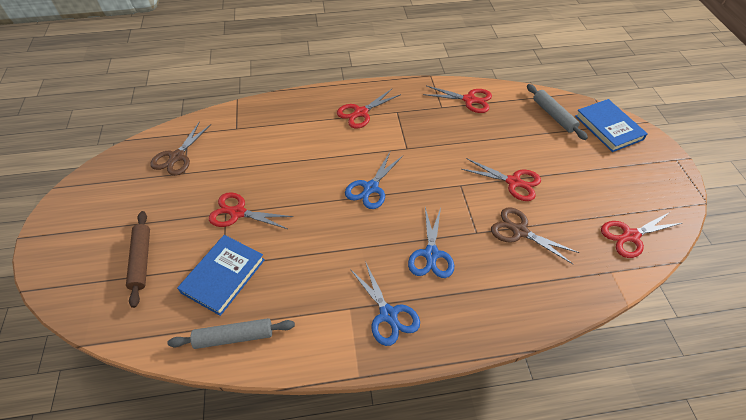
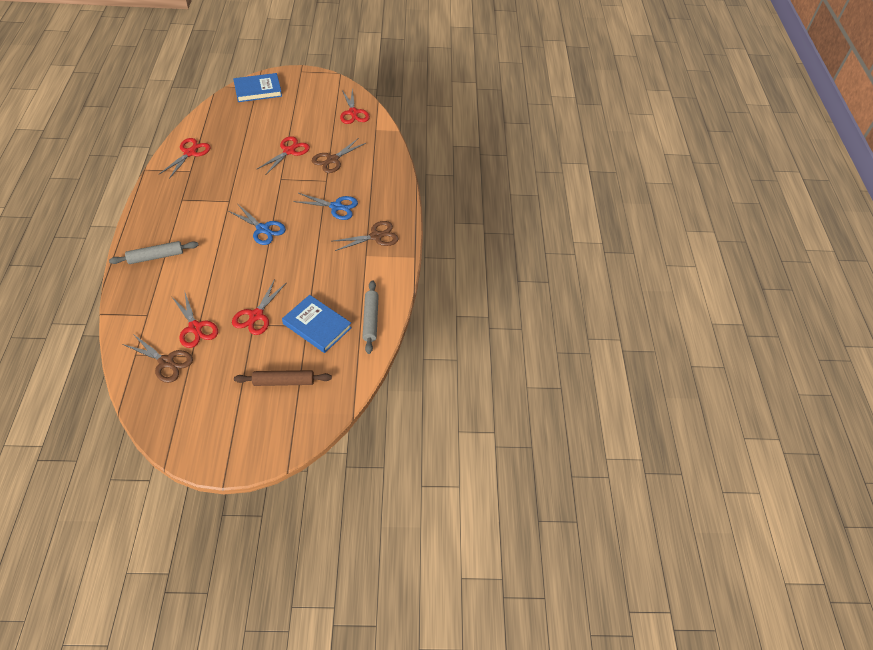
camera: 85 degrees left, 0 degrees up
(361, 112) = (170, 223): red scissors -> red scissors (195, 327)
(388, 314) = (376, 236): blue scissors -> brown scissors
(553, 115) = (232, 112): grey rolling pin -> grey rolling pin (155, 256)

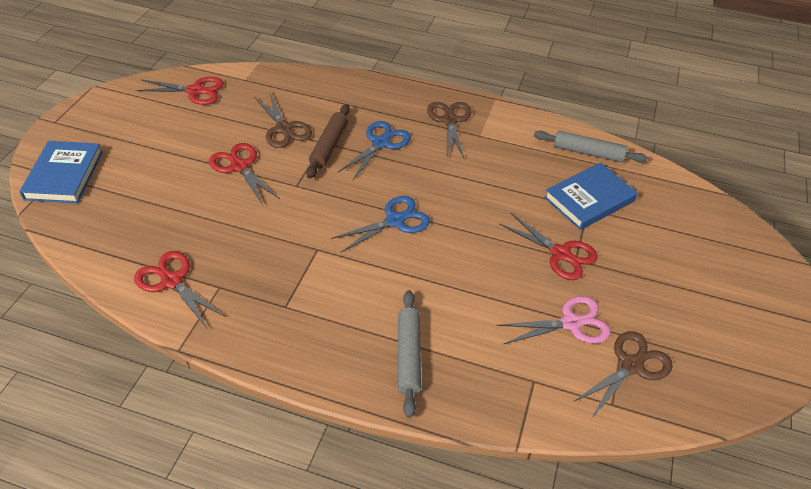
camera: 70 degrees left, 5 degrees down
(195, 327) = (571, 323): red scissors -> pink scissors
(283, 381) = (676, 245): brown rolling pin -> brown rolling pin (329, 146)

